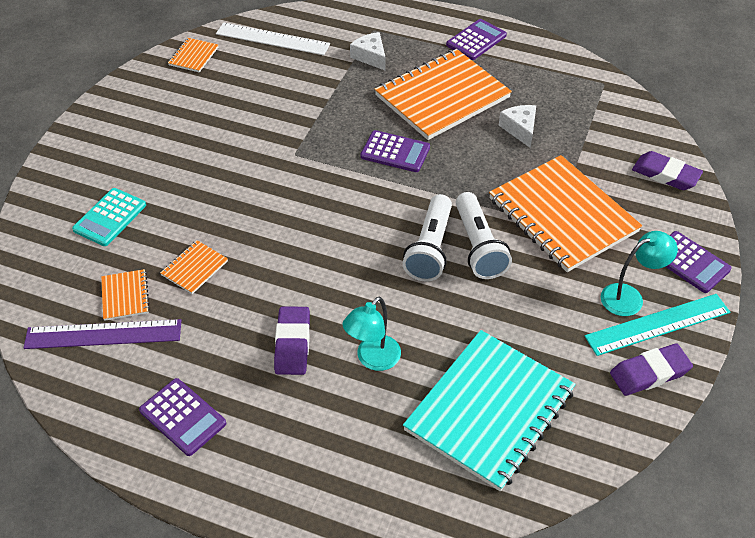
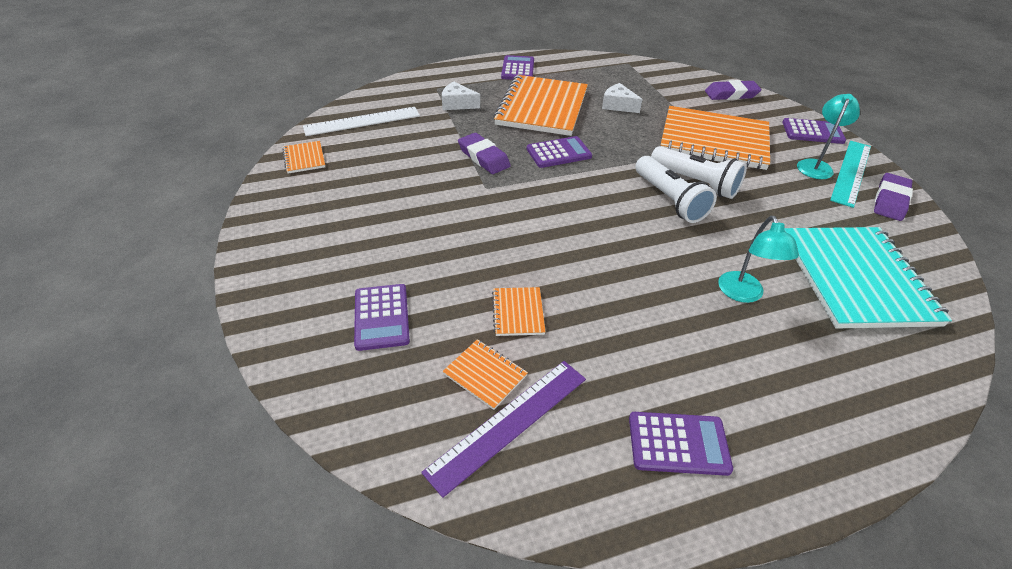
camera: 40 degrees left, 5 degrees down
(110, 217) = (382, 317): turquoise calculator -> purple calculator
(292, 344) = (675, 321): purple eraser -> purple eraser (483, 157)

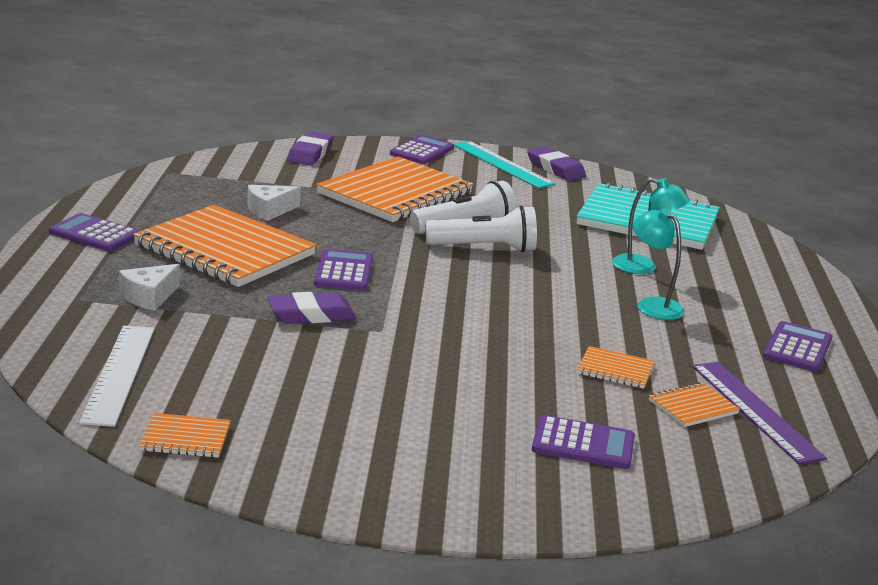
camera: 70 degrees left, 20 degrees down
(816, 165) = (480, 172): turquoise lamp -> turquoise lamp (652, 305)

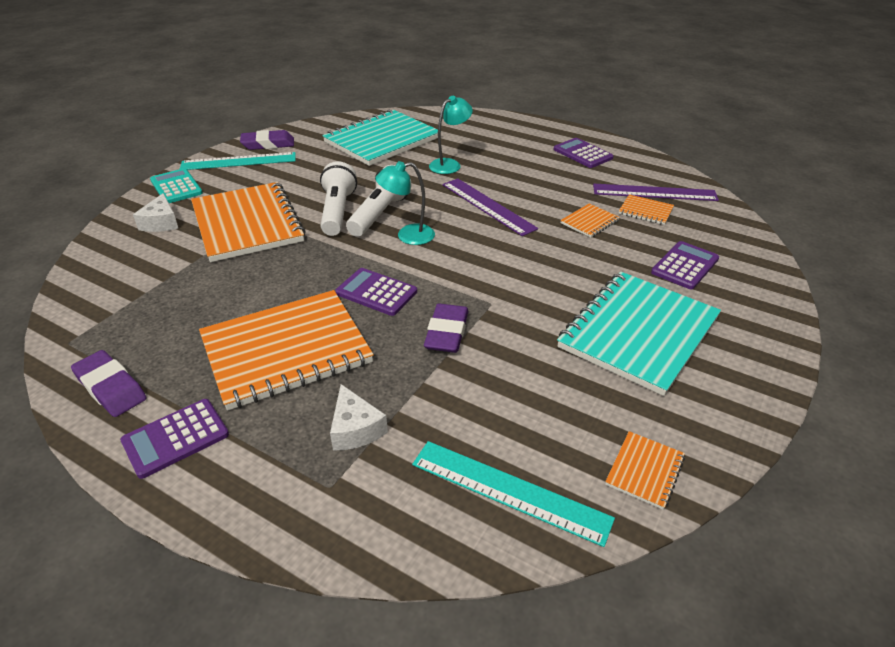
camera: 60 degrees left, 15 degrees up
(119, 373) = (509, 491): white ruler -> turquoise ruler
(269, 210) = (222, 300): white cheese -> white cheese (161, 223)
(310, 154) = (119, 243): purple eraser -> purple eraser (110, 388)
(405, 420) = (638, 333): none -> turquoise notebook
(422, 151) = (176, 187): purple calculator -> turquoise calculator
(574, 302) = (487, 206): none -> purple ruler
(652, 305) = (506, 179): turquoise lamp -> turquoise lamp (407, 236)
(693, 407) = (645, 211): orange notebook -> orange notebook turned 60 degrees counterclockwise

